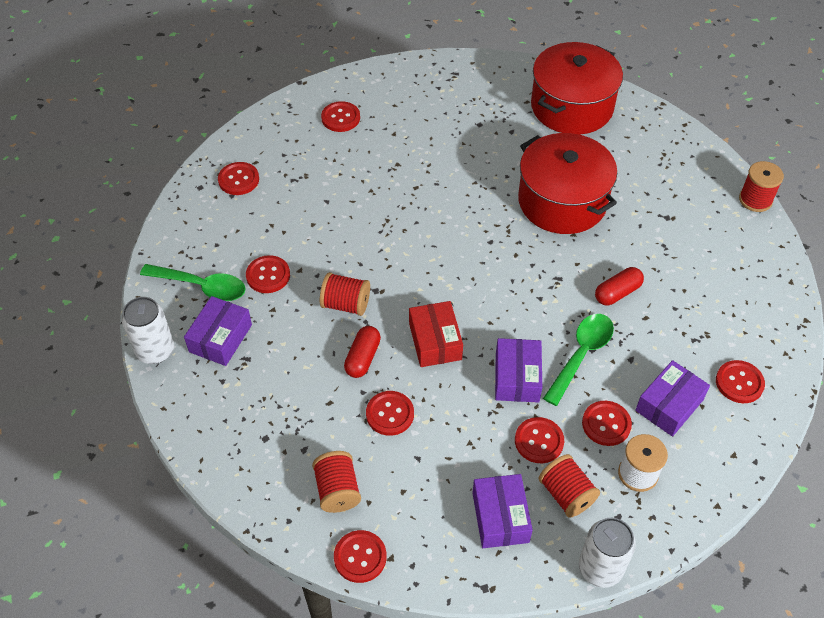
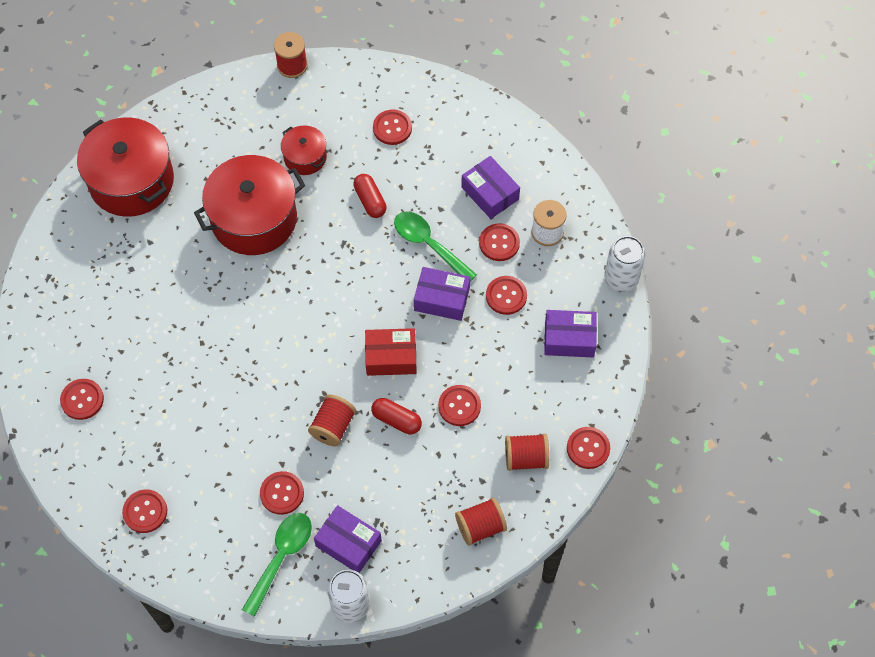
camera: 80 degrees left, 10 degrees up
(566, 494) = (557, 287): red spool -> red spool (480, 527)
(649, 229) = (305, 157): none -> red pot
(739, 383) = (478, 138): red button -> red button (392, 128)

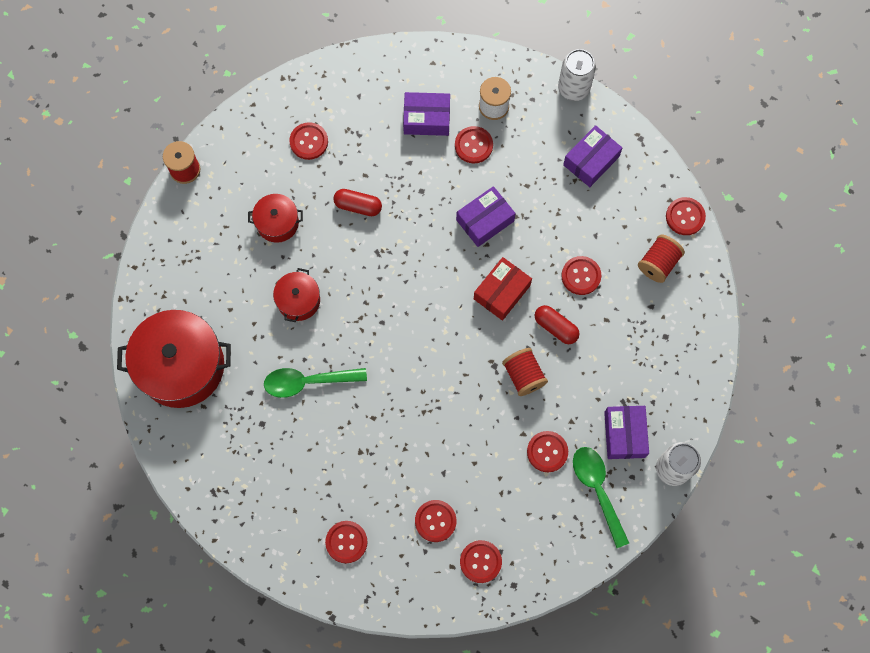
camera: 50 degrees left, 10 degrees up
(254, 219) = (298, 300): red pot -> red pot, size x0.51
(348, 543) = (624, 434): purple box -> purple box turned 75 degrees counterclockwise
(396, 420) = (555, 327): red capsule -> red capsule turned 60 degrees clockwise
(429, 244) = (432, 194): green spoon -> green spoon (308, 382)
(480, 527) = (685, 335): red spool -> none
(506, 296) = (520, 175): red button -> red button (435, 521)

